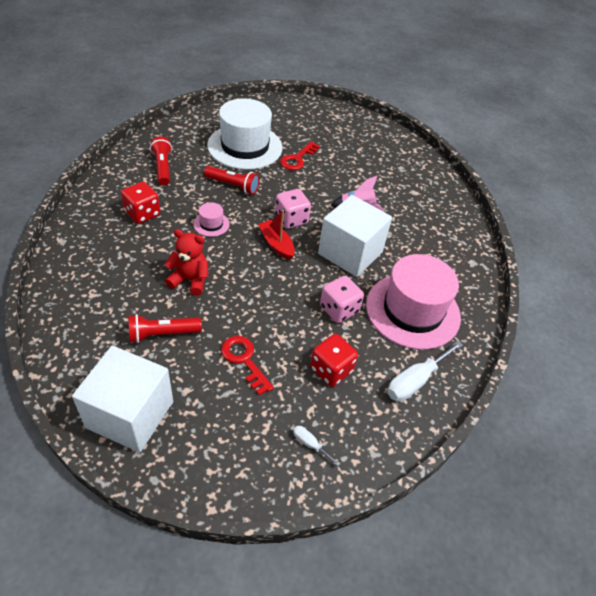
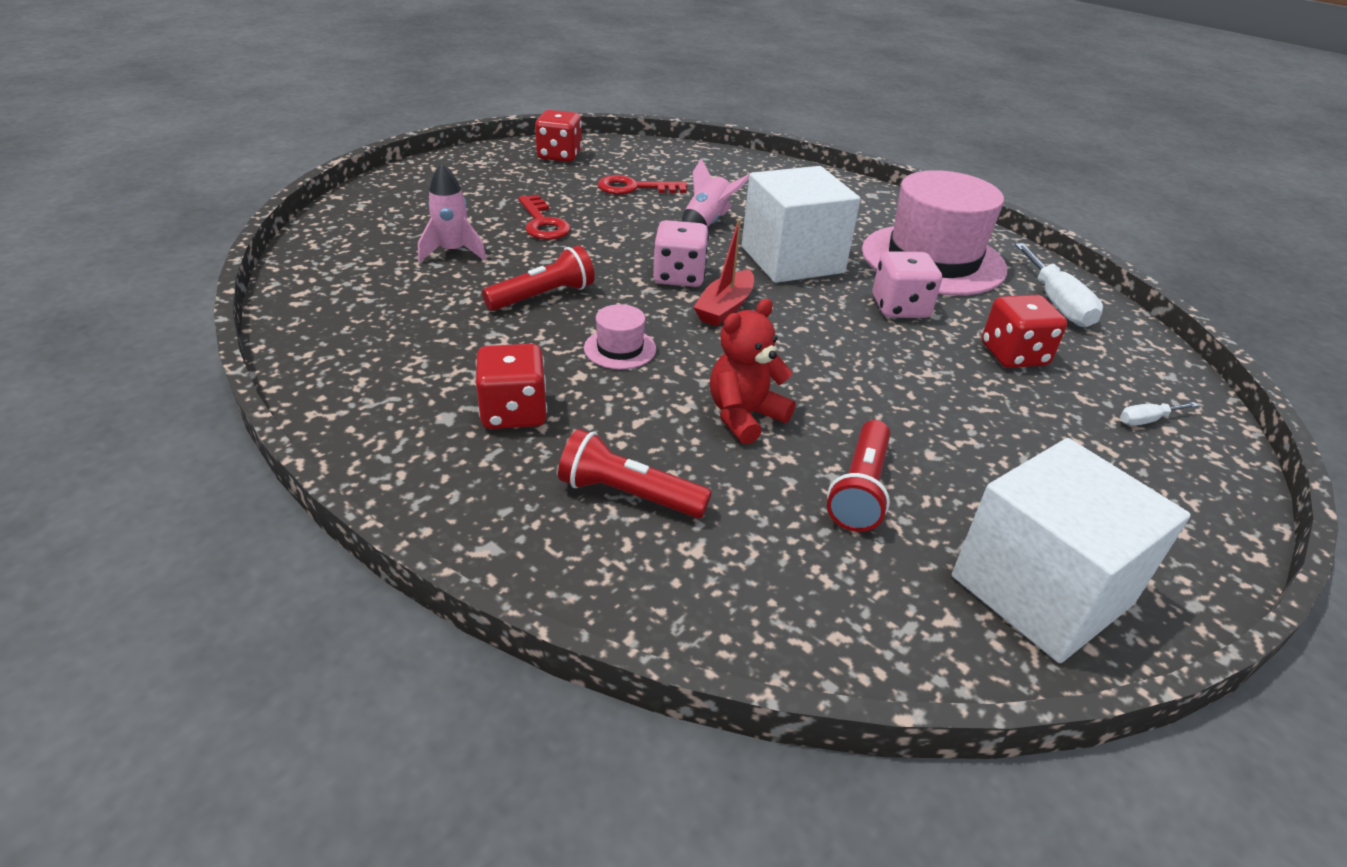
camera: 55 degrees left, 10 degrees down
(163, 167) = (404, 347): red flashlight -> red flashlight (628, 494)
(244, 360) = (963, 422): red key -> red key (634, 188)
(245, 146) = (453, 252): white hat -> pink rocket
(276, 244) = (725, 308): red boat -> red boat turned 60 degrees counterclockwise
(374, 135) = (559, 155): none -> red dice

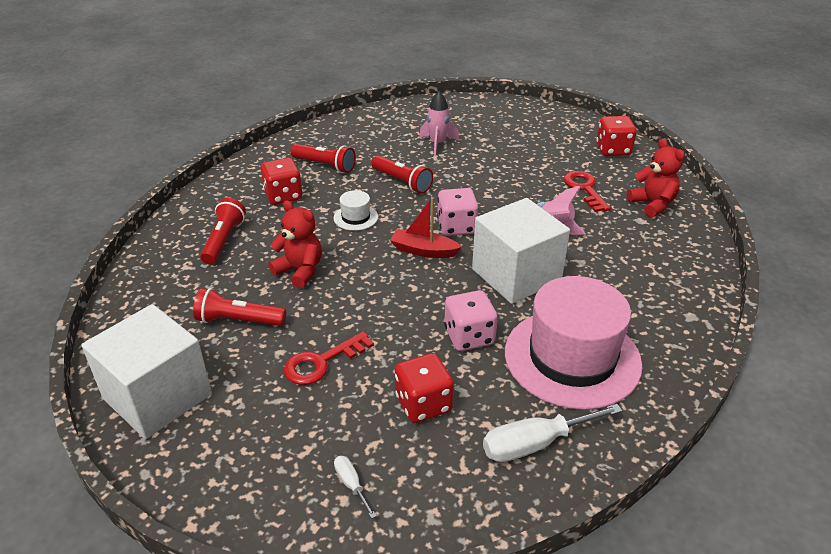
camera: 80 degrees right, 0 degrees up
(440, 357) = (325, 165): none -> red flashlight
(542, 223) = (497, 164): red key -> red key (322, 362)
(620, 348) = (355, 217): pink hat -> white hat
(683, 165) = (652, 204): none -> red teddy bear

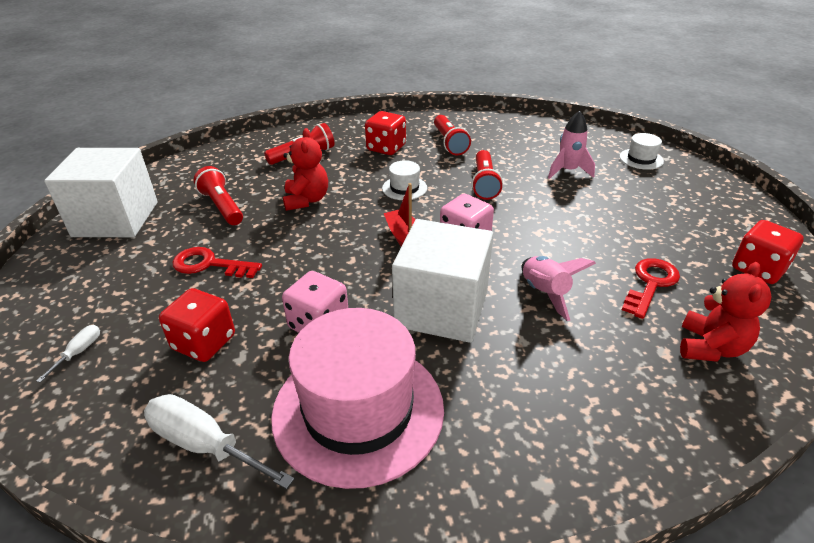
camera: 50 degrees right, 0 degrees up
(464, 112) = (641, 159): none -> white hat

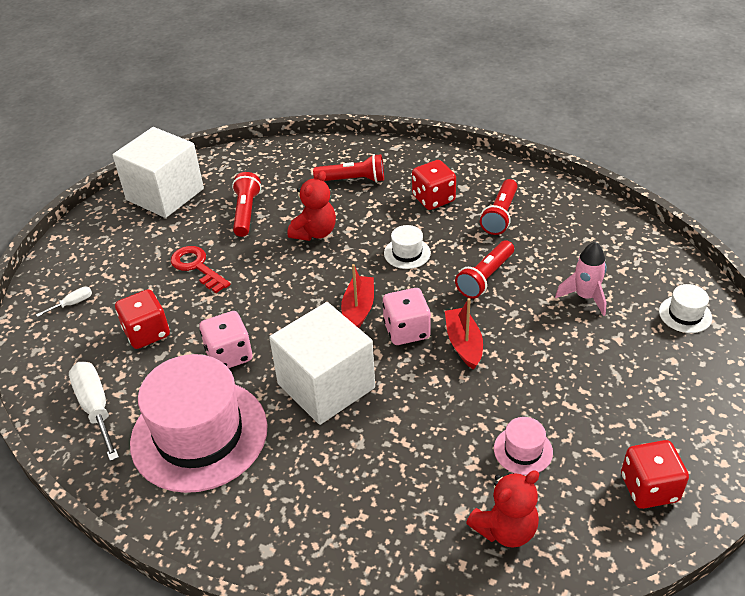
camera: 35 degrees right, 5 degrees up
(520, 231) = (463, 344): none -> red boat
(544, 293) = (420, 412): pink rocket -> none
(650, 284) = (523, 450): red key -> pink hat

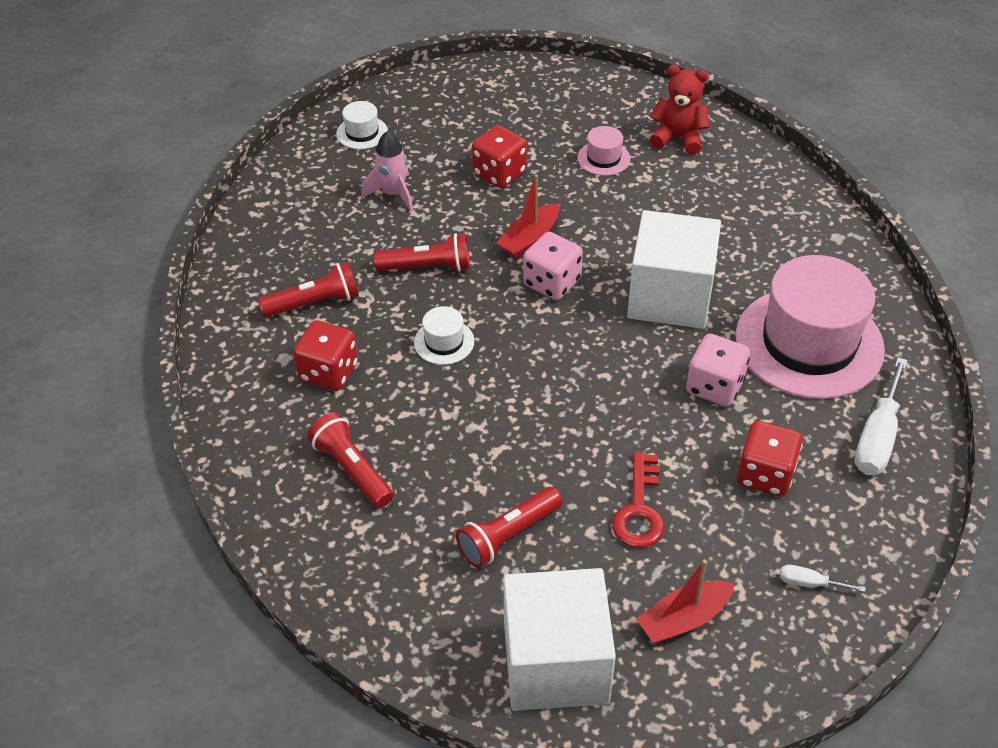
camera: 130 degrees left, 5 degrees up
(314, 232) = (482, 440): red teddy bear -> none
(358, 309) = (560, 331): red boat -> red boat (684, 619)
(649, 488) = (568, 93): red dice -> red dice (499, 173)

